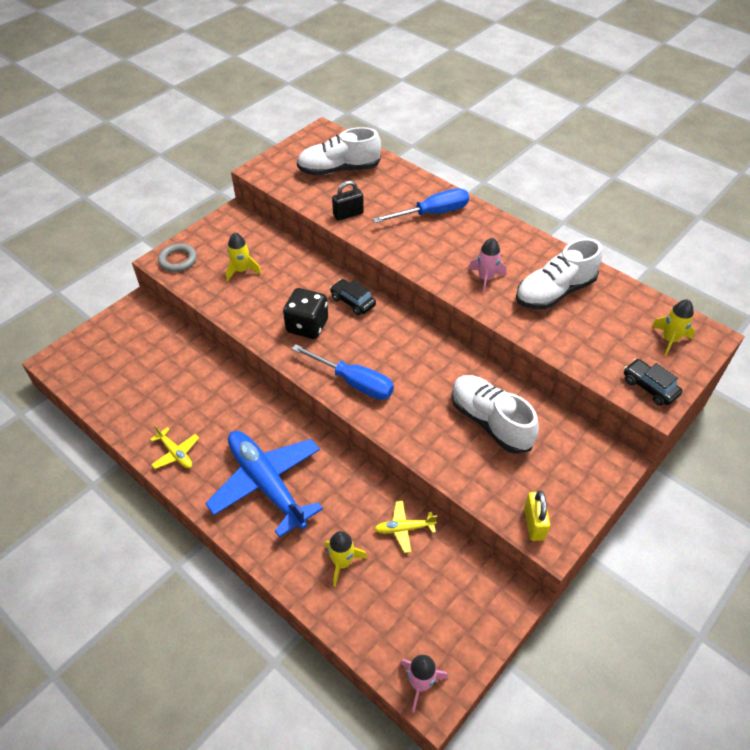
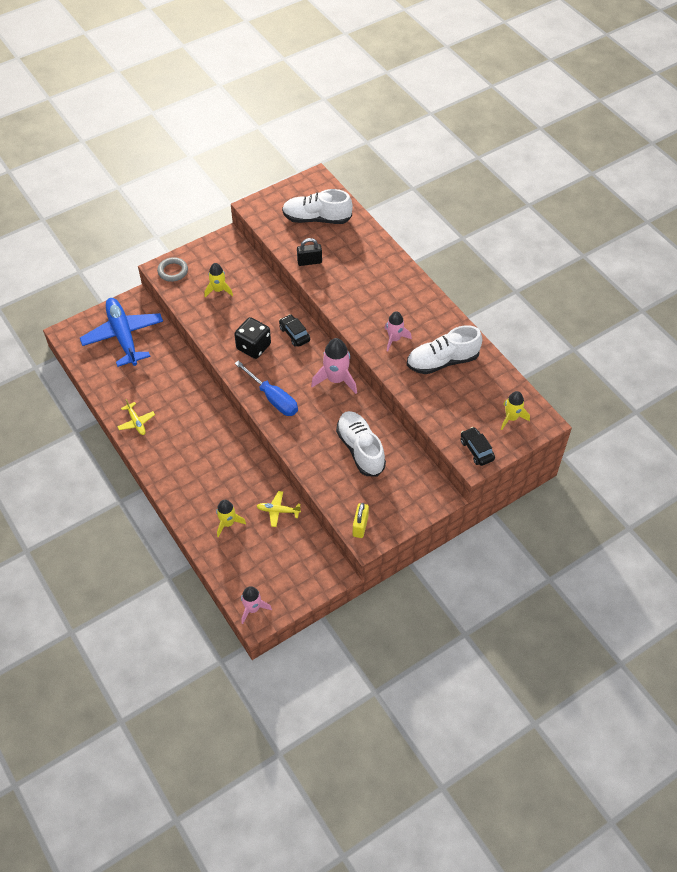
camera: 15 degrees right, 5 degrees up
(266, 484) = (193, 458): blue plane -> blue plane (123, 336)
(424, 343) = (336, 379): none -> pink rocket
(432, 213) = (376, 274): blue screwdriver -> none

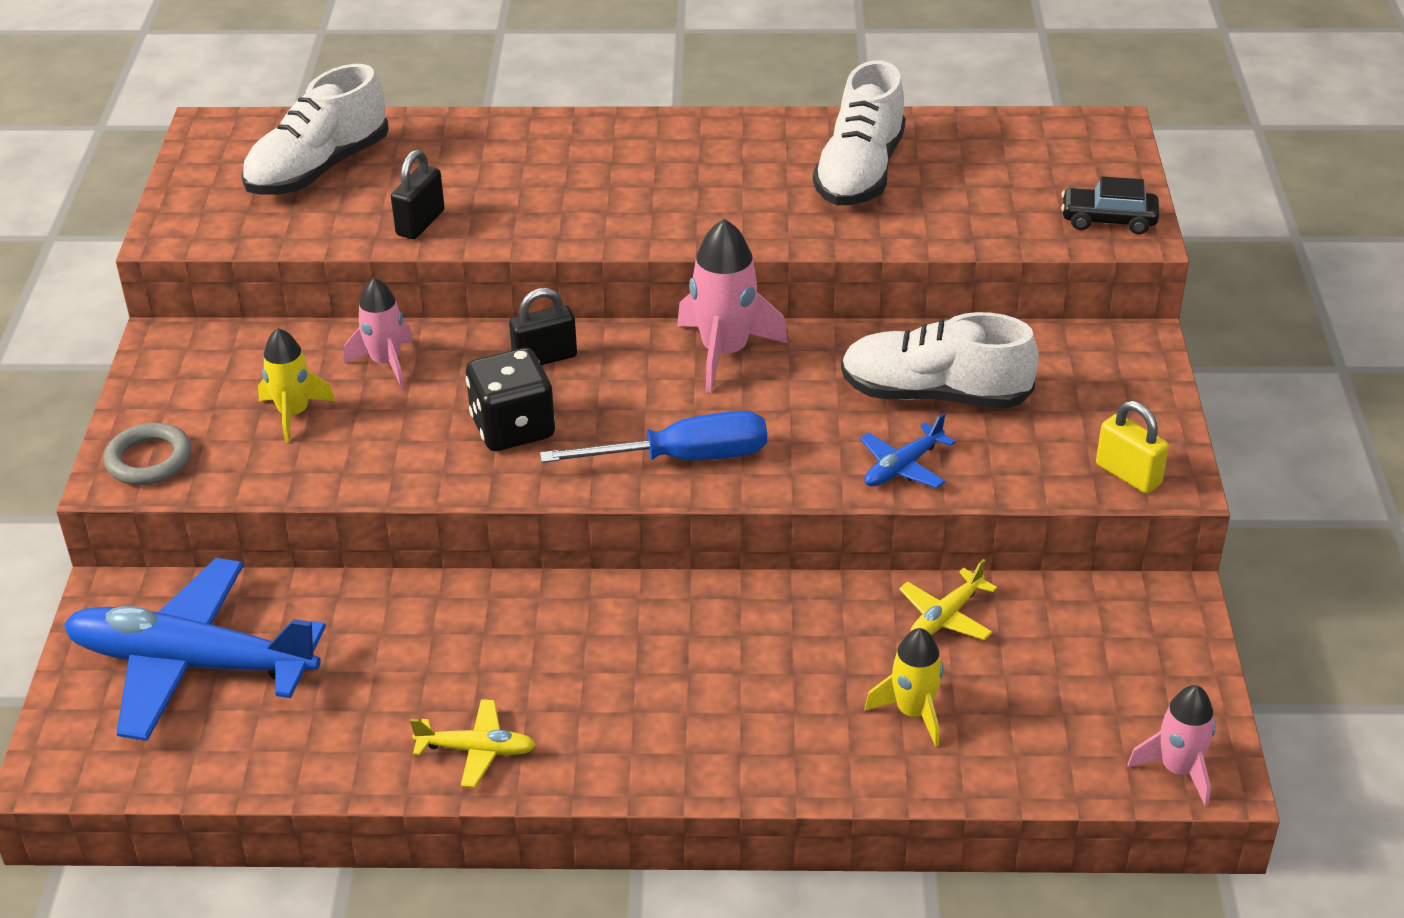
camera: 55 degrees left, 15 degrees down
(294, 334) = (545, 358): black car -> black padlock
(314, 459) = (902, 467): none -> blue plane
(394, 339) = (745, 203): pink rocket -> pink rocket (386, 362)
(511, 418) = (1068, 154): yellow rocket -> none

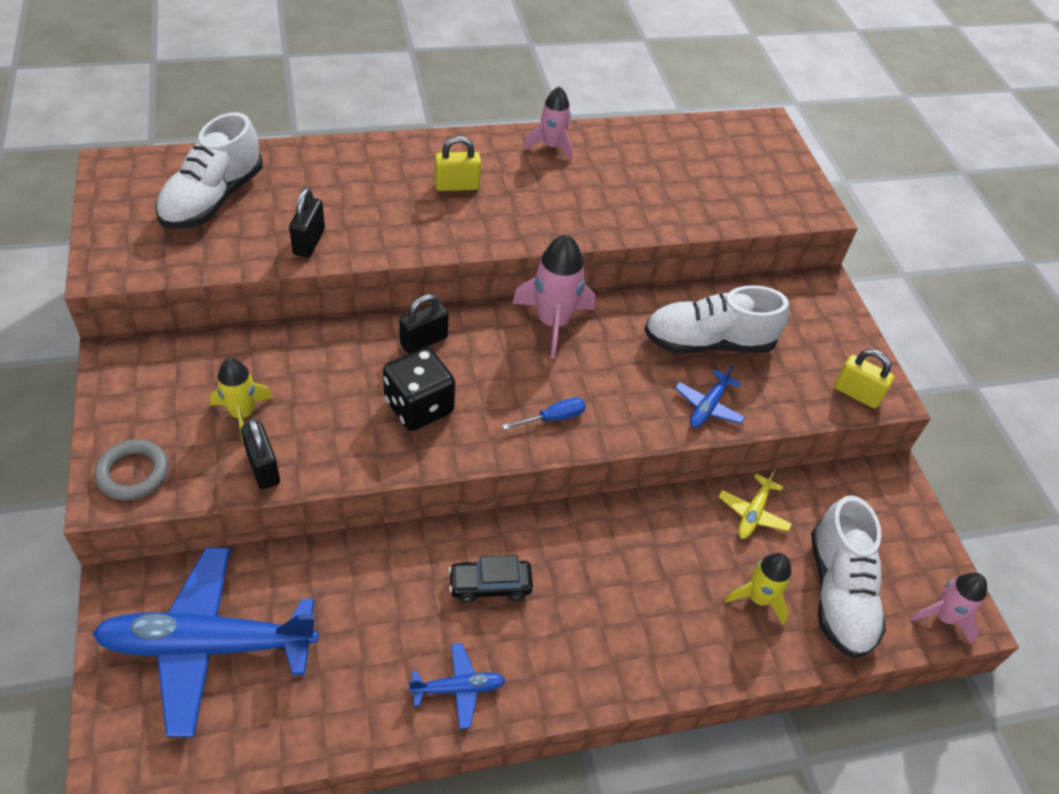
camera: 20 degrees left, 10 degrees up
(300, 471) = (263, 468): none -> black padlock
(386, 362) = (303, 358): pink rocket -> pink rocket (551, 146)
(477, 750) = (458, 688): yellow plane -> blue plane
(632, 174) = (457, 186): none -> yellow padlock
(683, 458) = (553, 418): blue screwdriver -> blue screwdriver, size x0.52
(859, 173) = (617, 173): white shoe -> white shoe (838, 593)
(1108, 220) = (795, 199): black car -> black car (490, 585)

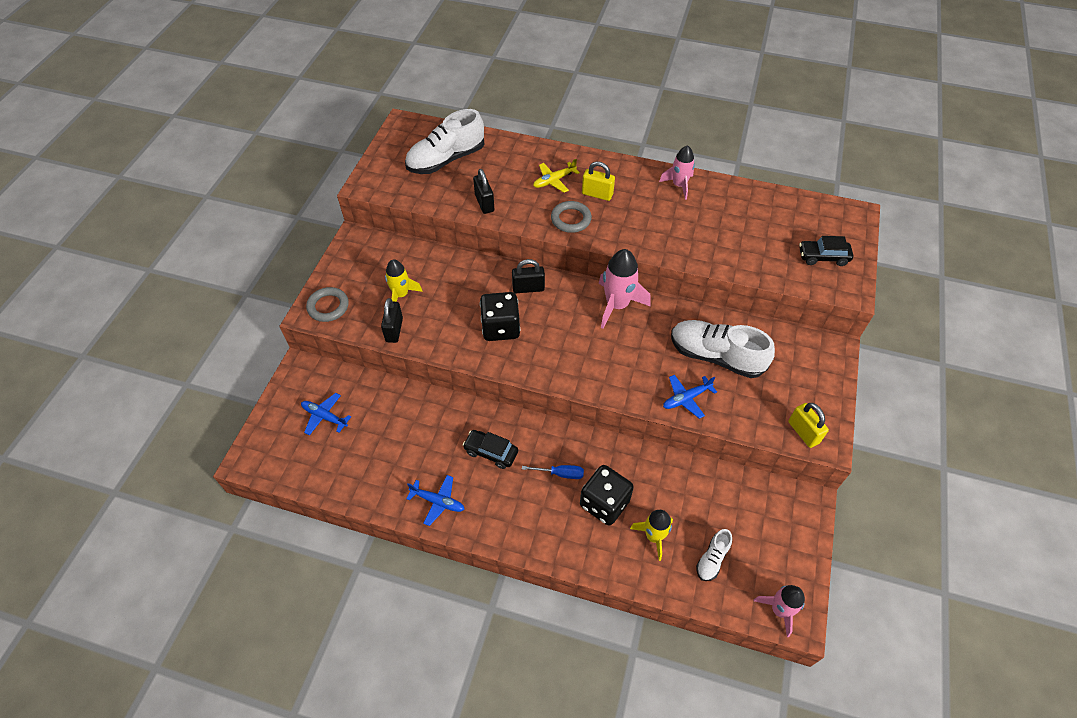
camera: 35 degrees right, 5 degrees up
(207, 645) = (324, 416): blue plane -> blue plane, size x0.44
(309, 242) = (484, 203): black padlock -> black padlock turned 60 degrees counterclockwise
(443, 227) = (571, 219): none -> grey ring
(553, 418) = (577, 366): blue screwdriver -> blue screwdriver (560, 473)
(676, 585) = (604, 503): none -> black dice
(753, 513) = (686, 482): yellow plane -> yellow plane (554, 181)
(765, 182) = (823, 257): none -> black car
(838, 593) = (712, 559): white shoe -> white shoe, size x0.49

